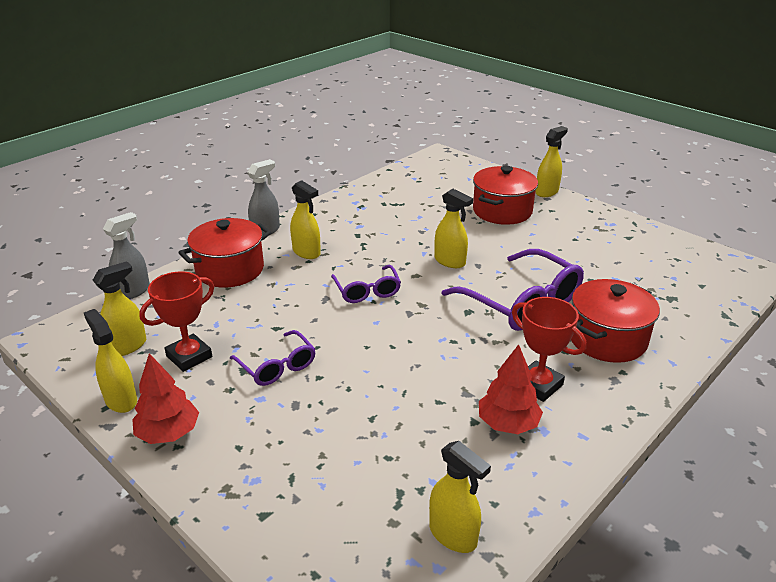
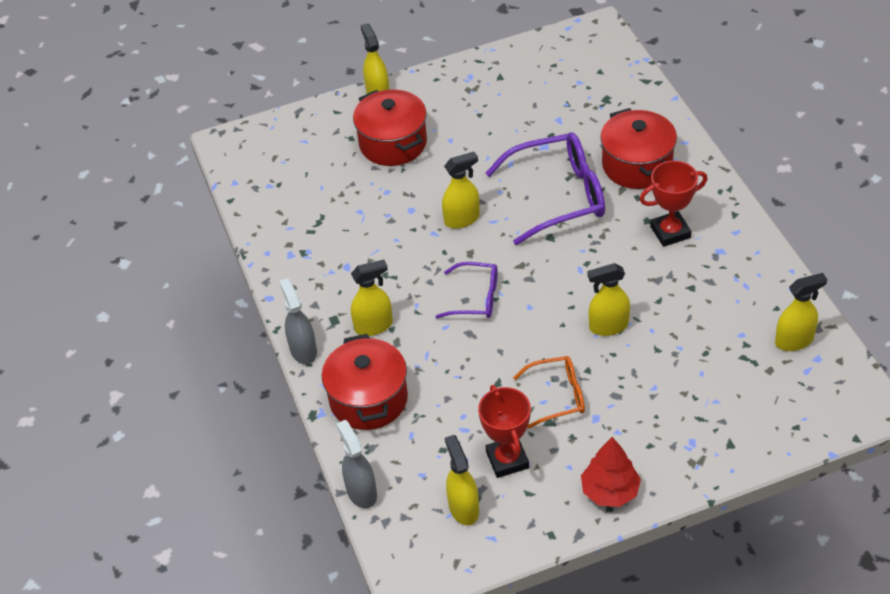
camera: 60 degrees left, 15 degrees up
(121, 400) = (546, 521): yellow spray bottle -> yellow spray bottle (608, 326)
(277, 366) = (557, 396): purple glasses -> orange glasses
(508, 424) = (704, 268): red tree -> none

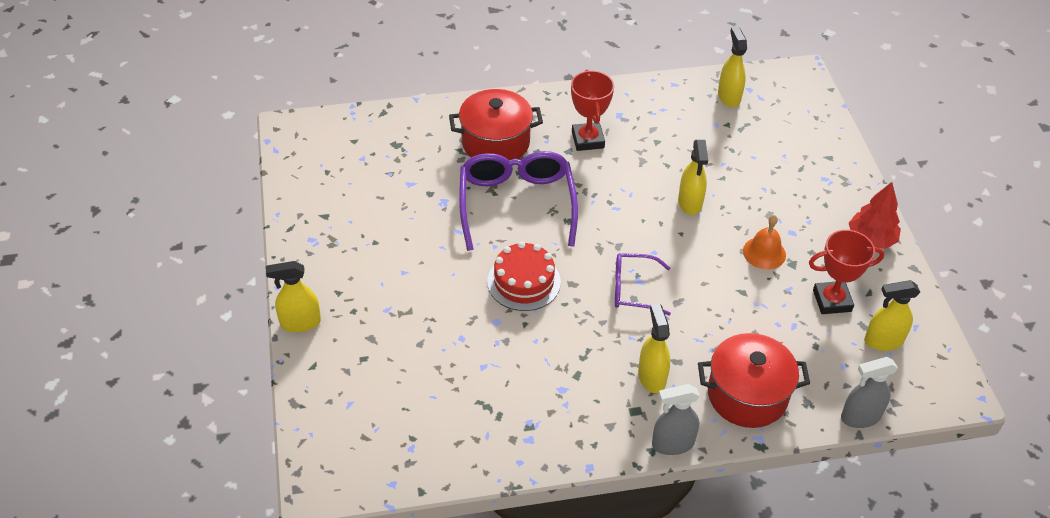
camera: 85 degrees left, 0 degrees up
(393, 143) = (388, 321): red pot -> none
(462, 219) = (524, 282): yellow spray bottle -> red cake
(475, 298) = (633, 289): purple glasses -> purple glasses turned 105 degrees counterclockwise
(557, 396) = (764, 253): orange glasses -> orange bell

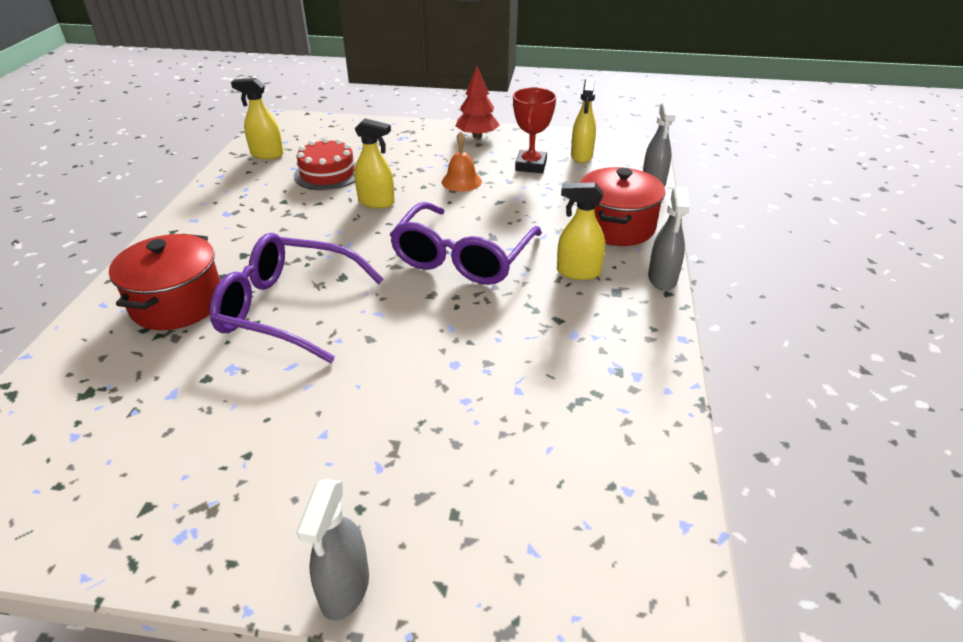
camera: 70 degrees left, 10 degrees down
(300, 323) = (344, 589): yellow spray bottle -> grey spray bottle
(524, 282) = (408, 329): red cake -> red cake (327, 174)
(588, 140) = (240, 239): red trophy -> none
(633, 289) = (463, 258): purple glasses -> purple glasses, size x1.79

